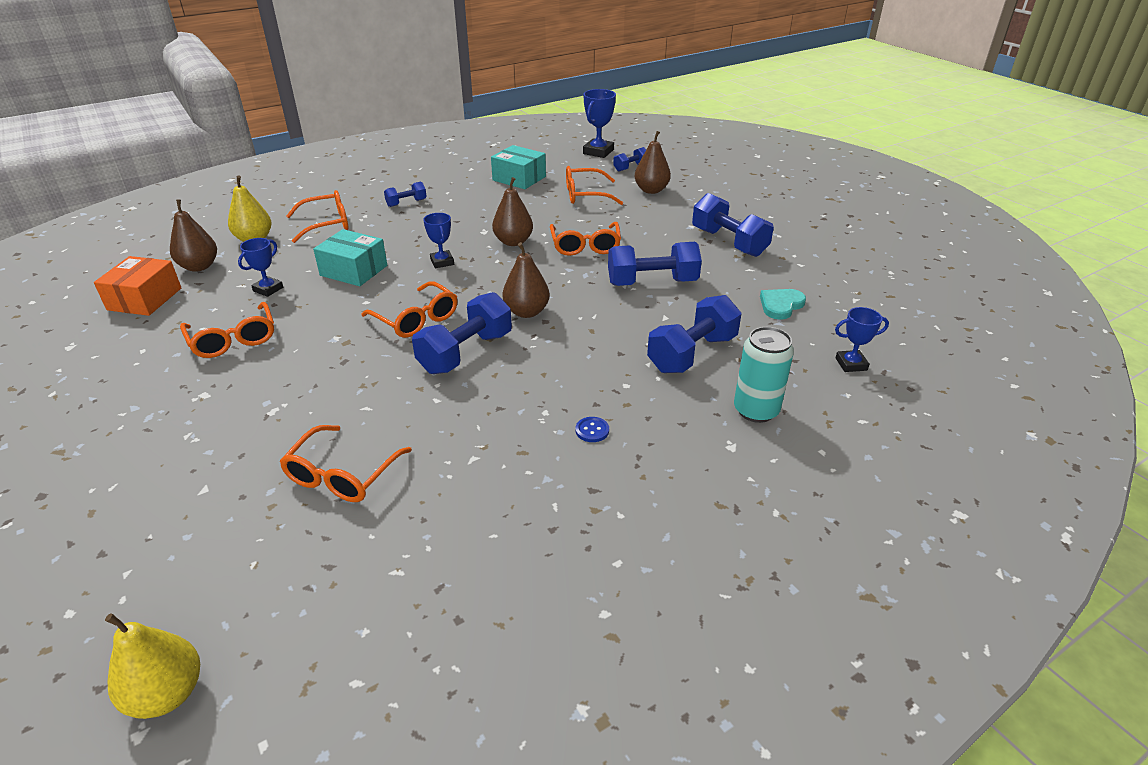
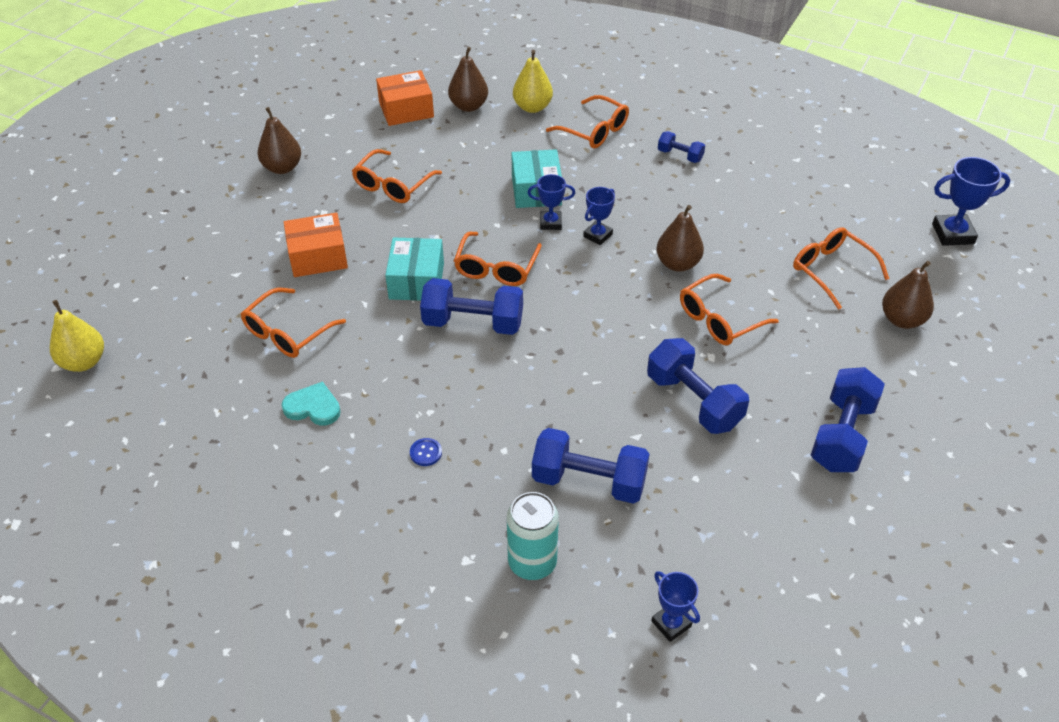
camera: 60 degrees right, 10 degrees up
(261, 418) = (318, 256): none -> orange box
(268, 289) = (469, 161): blue trophy -> blue trophy (550, 223)
(342, 475) = (287, 332): orange glasses -> orange glasses turned 45 degrees counterclockwise
(519, 178) = (813, 204): turquoise box -> turquoise box (416, 281)
(526, 312) = (564, 332): brown pear -> brown pear (282, 168)
(630, 167) = (942, 278): blue dumbbell -> none
(781, 305) = (741, 527): turquoise heart -> turquoise heart (313, 407)

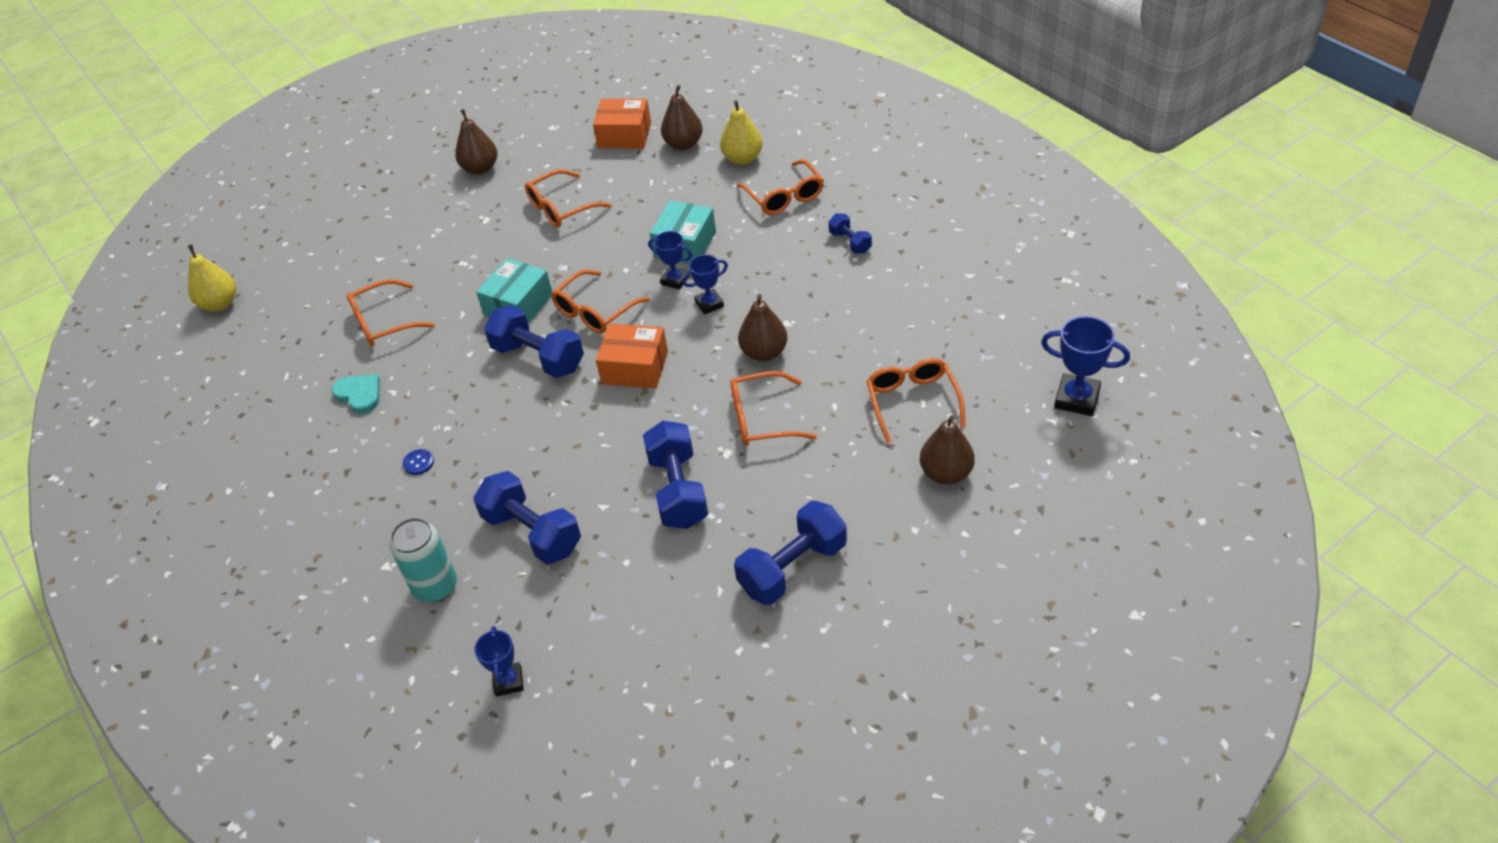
camera: 30 degrees right, 0 degrees up
(318, 256) = (453, 260): orange box -> orange box (635, 367)

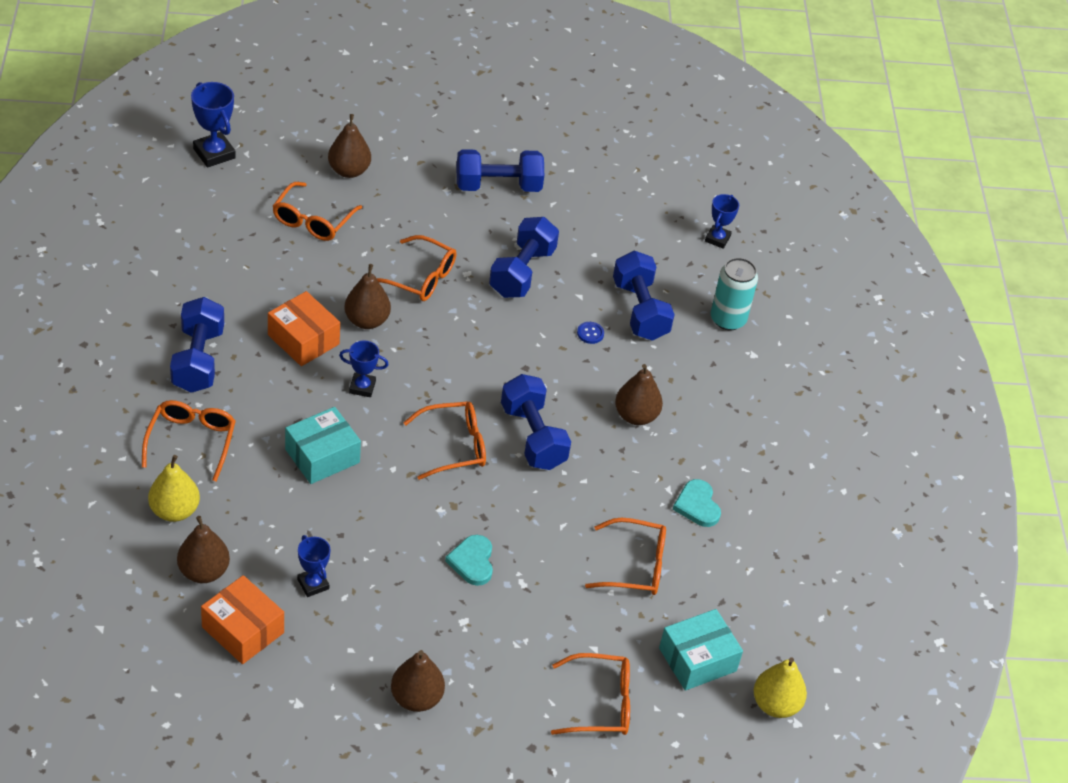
camera: 155 degrees left, 0 degrees up
(418, 463) = (685, 413): blue button -> blue button (590, 333)
(463, 430) = (636, 416): none -> brown pear
(510, 252) = (472, 561): none -> turquoise heart
(518, 305) = (509, 499): turquoise box -> turquoise box (697, 659)
(561, 208) = (385, 580): orange glasses -> orange glasses (600, 703)
(635, 367) = (468, 376): orange box -> orange box (303, 339)
(675, 280) = (365, 428): blue trophy -> blue trophy (313, 584)
(850, 242) = (198, 360): blue dumbbell -> blue dumbbell, size x1.89

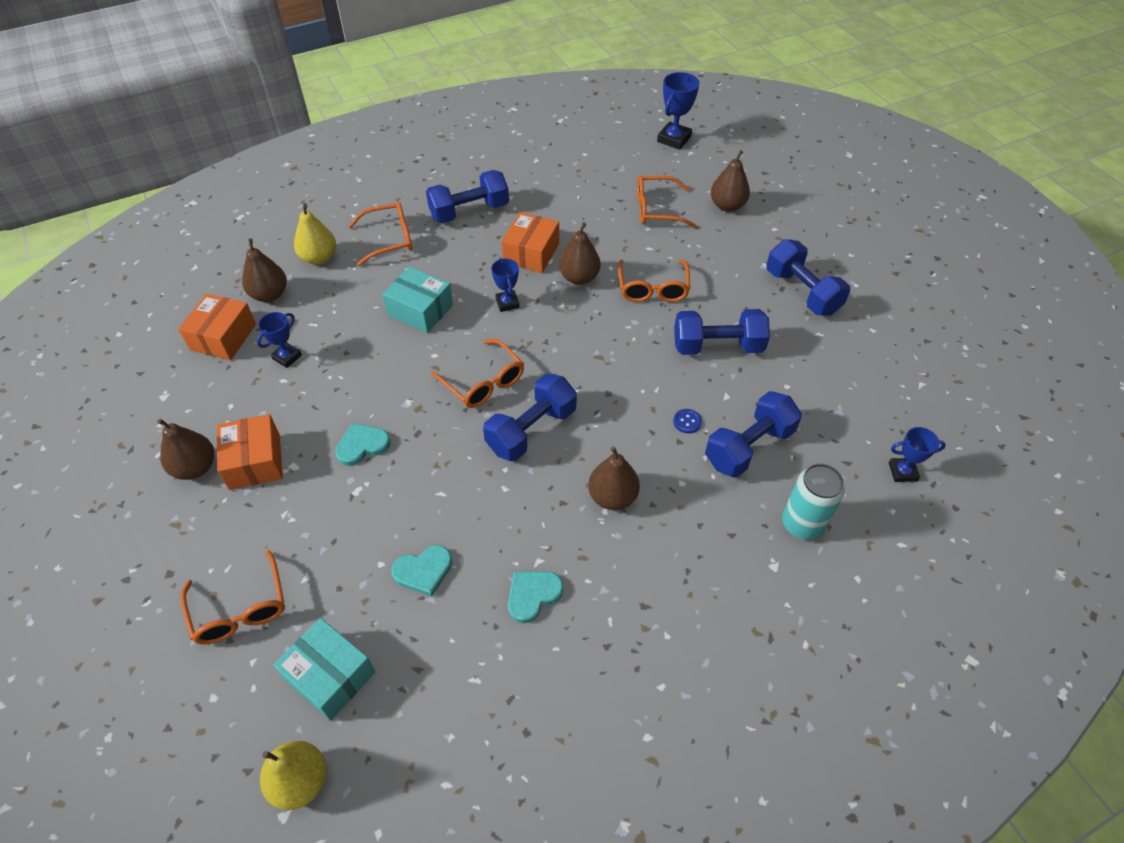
camera: 70 degrees right, 5 degrees up
(438, 649) = (254, 461): none -> orange box
(635, 566) = (423, 571): orange glasses -> turquoise heart

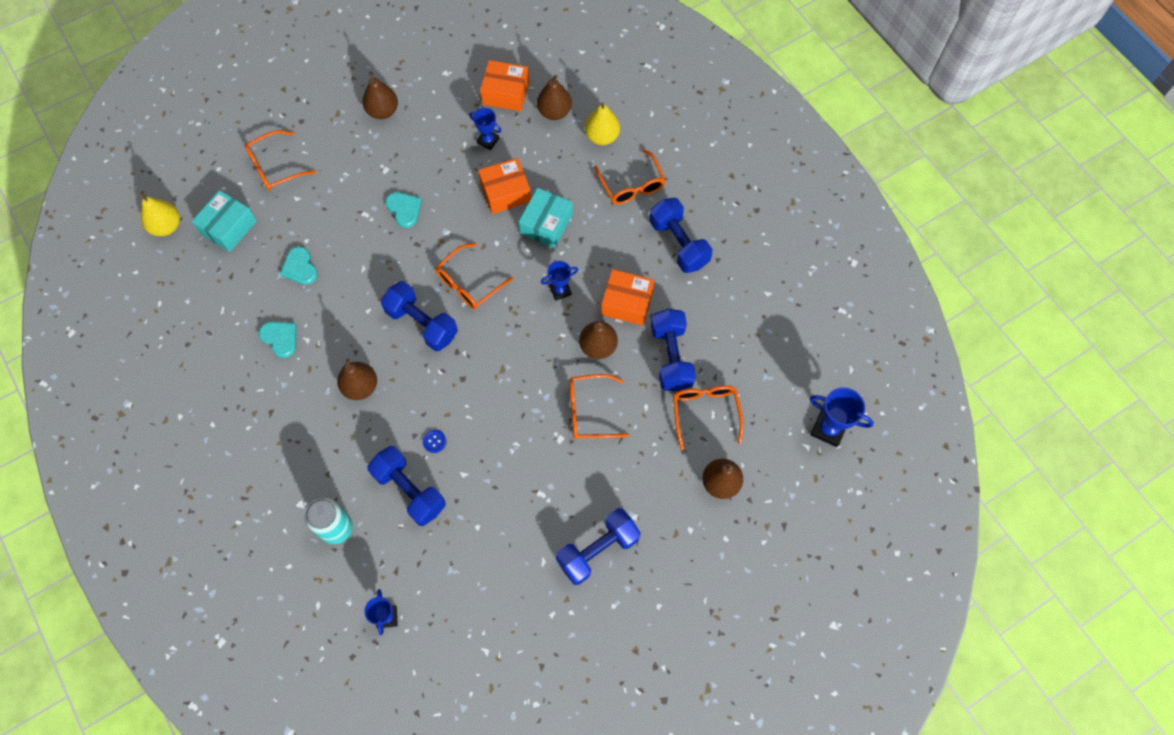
camera: 85 degrees right, 15 degrees up
(254, 461) = (389, 145): orange box -> orange box (505, 192)
(717, 346) = (520, 468): blue dumbbell -> blue dumbbell (671, 357)

